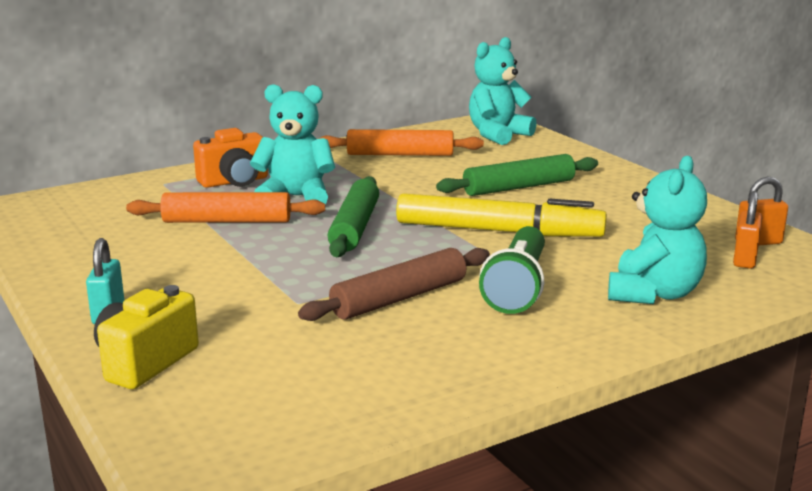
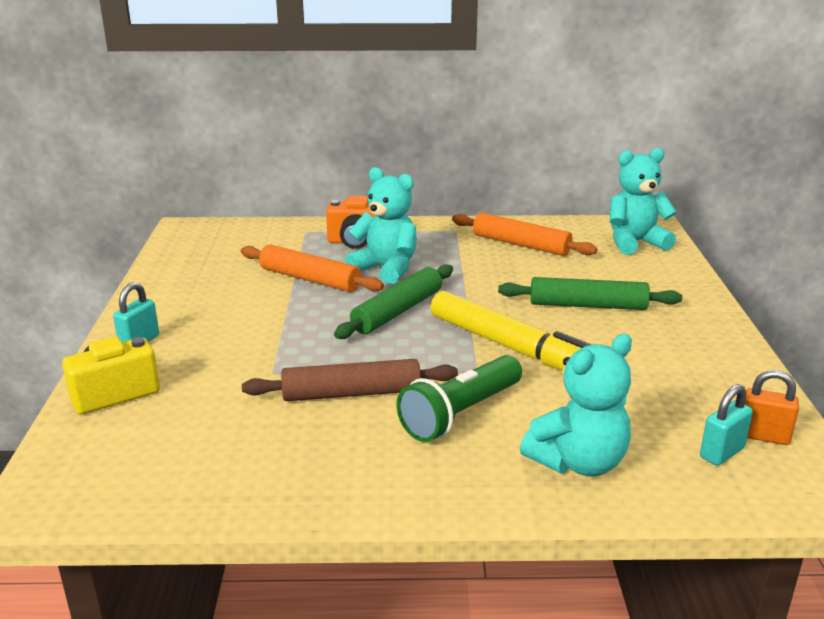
camera: 30 degrees right, 5 degrees up
(745, 260) = (722, 453): orange padlock -> turquoise padlock

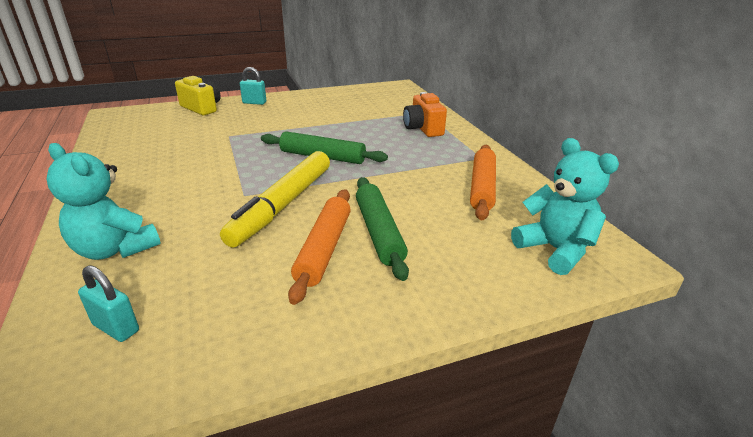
camera: 70 degrees right, 5 degrees up
(309, 279) = (353, 125): orange rolling pin -> orange rolling pin (324, 249)
(351, 393) = (207, 159): brown rolling pin -> none
(386, 269) = (387, 144): turquoise teddy bear -> none
(460, 413) = (184, 196): green flashlight -> none
(763, 436) = (142, 358): orange padlock -> none

